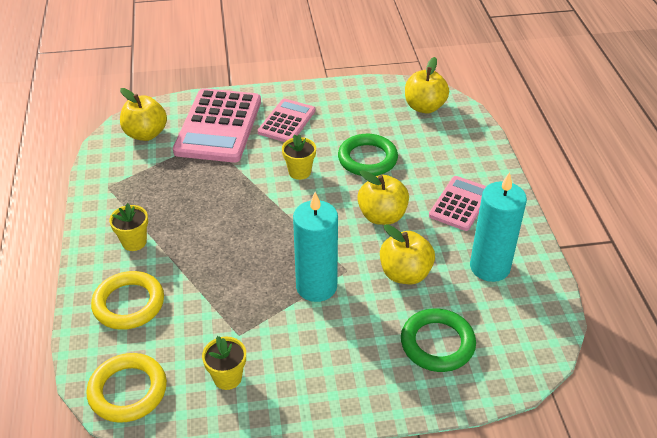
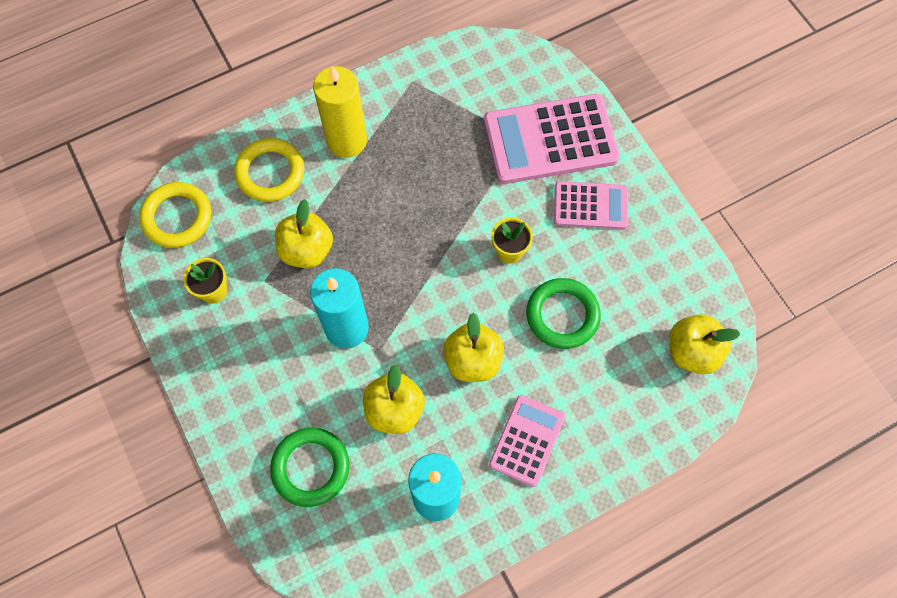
camera: 70 degrees right, 25 degrees up
(134, 242) = (347, 140): yellow flower pot -> yellow candle
(146, 134) = (506, 76): yellow apple -> yellow apple (307, 250)
(460, 204) = (527, 440): pink calculator -> pink calculator turned 75 degrees counterclockwise

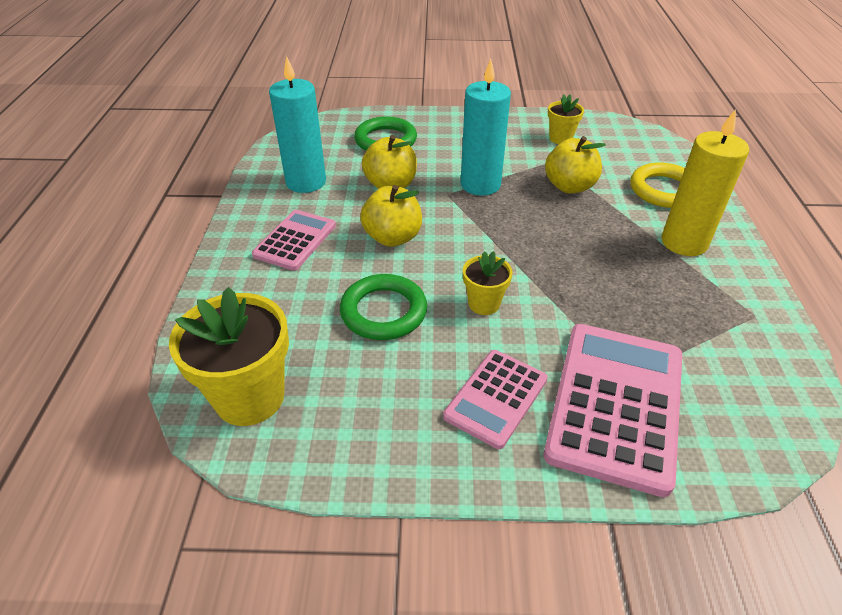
camera: 120 degrees right, 25 degrees down
(177, 217) = (639, 139): yellow ring -> none
(527, 440) = (295, 240): pink calculator -> pink calculator turned 120 degrees counterclockwise
(692, 352) = (250, 397): yellow apple -> yellow flower pot

